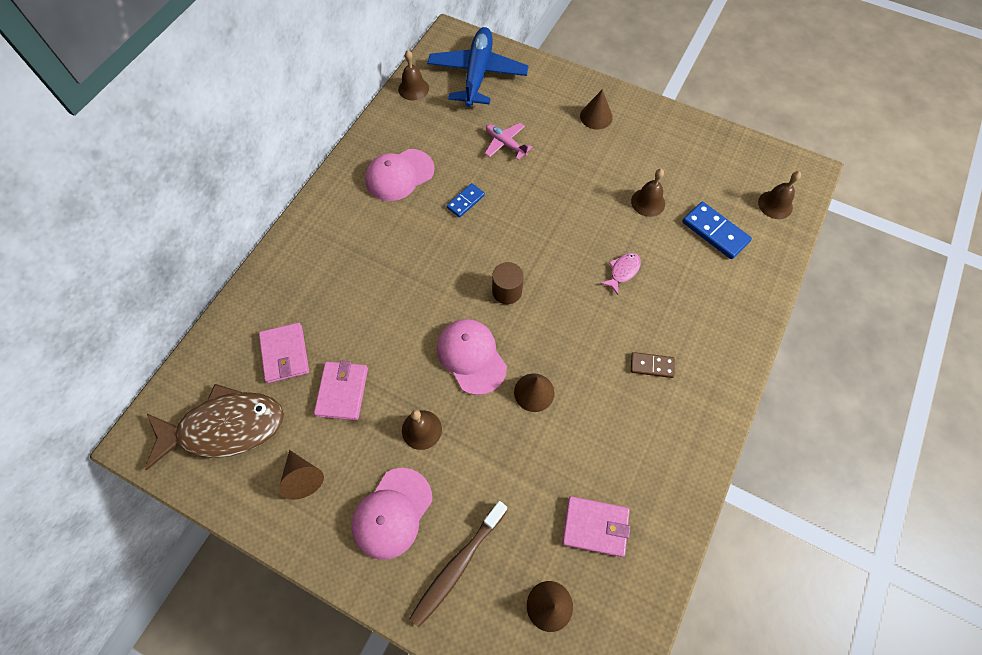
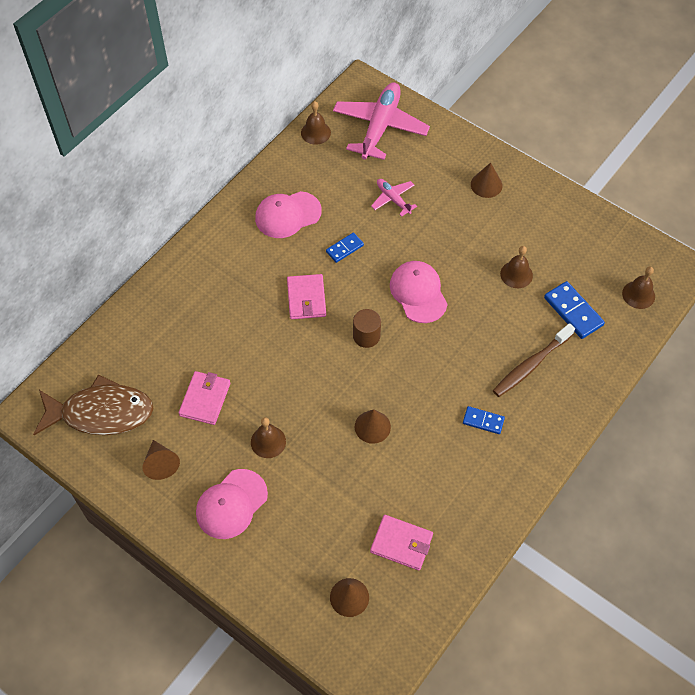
camera: 10 degrees right, 5 degrees down
(285, 354) = (160, 360): pink wallet -> pink wallet (306, 298)
(458, 564) = (279, 553): brown toothbrush -> brown toothbrush (531, 364)
(471, 356) = (323, 387): pink cap -> pink cap (418, 293)
(477, 74) = (380, 127): blue plane -> pink plane
(622, 271) = (477, 334): pink fish -> none
(651, 365) = (483, 421): brown domino -> blue domino

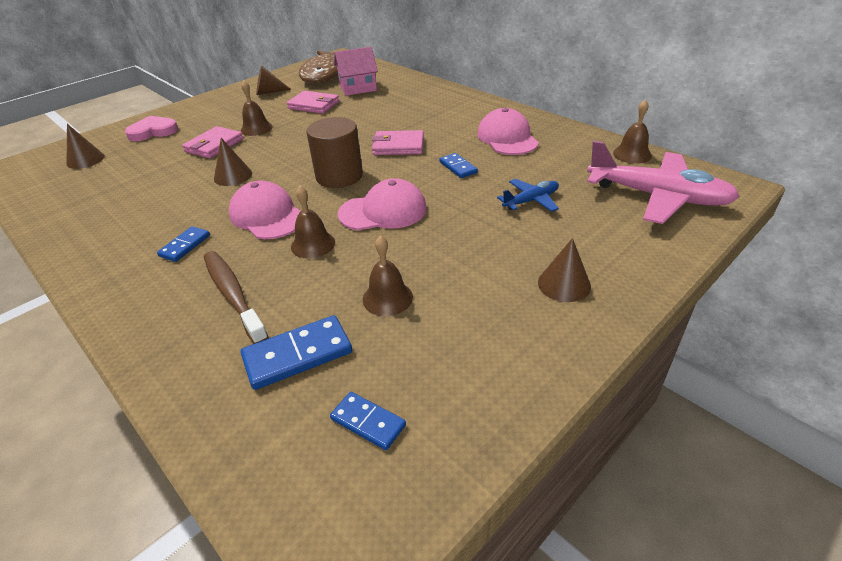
camera: 100 degrees right, 20 degrees down
(154, 363) = (358, 88): none -> pink house
(231, 504) = (214, 115): pink cap -> pink cap (267, 215)
(277, 557) = (153, 131): none -> pink heart
(366, 336) = (339, 176): brown cylinder -> brown cylinder, size x1.55
(393, 199) = (531, 201): pink plane -> blue plane
(401, 543) = (102, 186): pink wallet -> pink wallet (214, 145)
(608, 268) = (368, 422): none -> blue domino
(638, 294) = (294, 463): brown bell -> brown bell (313, 244)

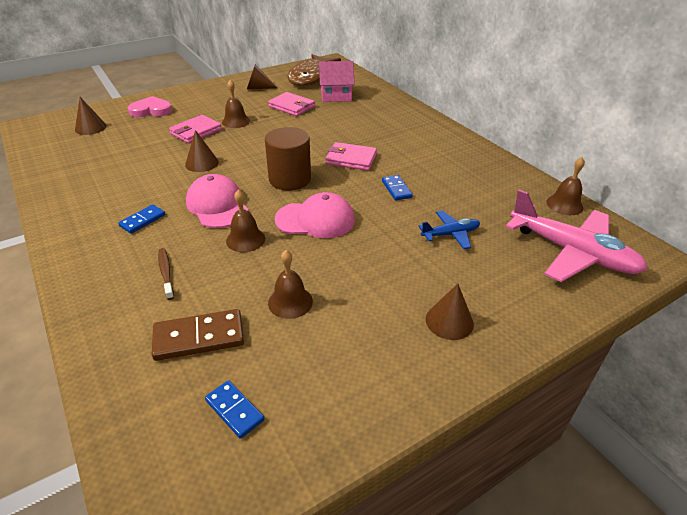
camera: 10 degrees right, 0 degrees up
(233, 295) = (166, 273): brown toothbrush -> brown toothbrush, size x0.57
(297, 354) = (199, 337): blue domino -> brown domino
(507, 138) = (452, 168): pink cap -> none

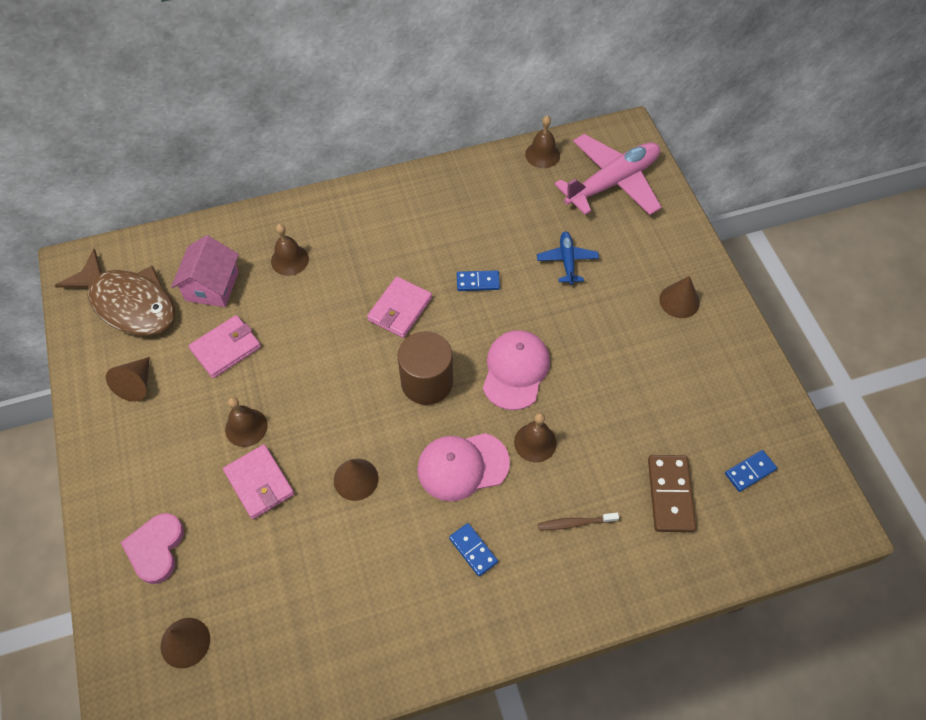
camera: 75 degrees left, 20 degrees up
(290, 302) = (637, 414): brown bell -> brown bell (289, 260)

